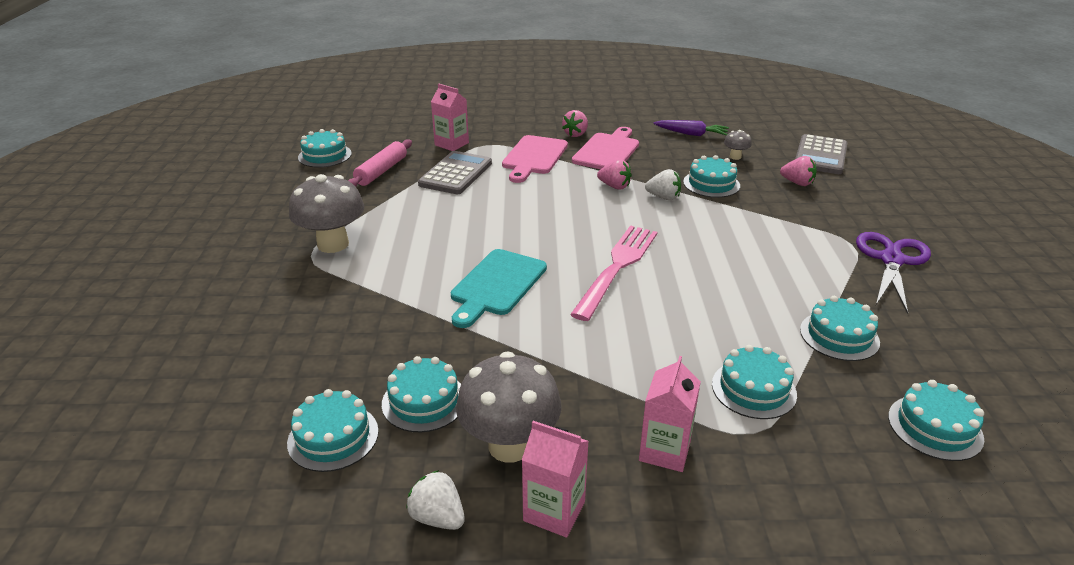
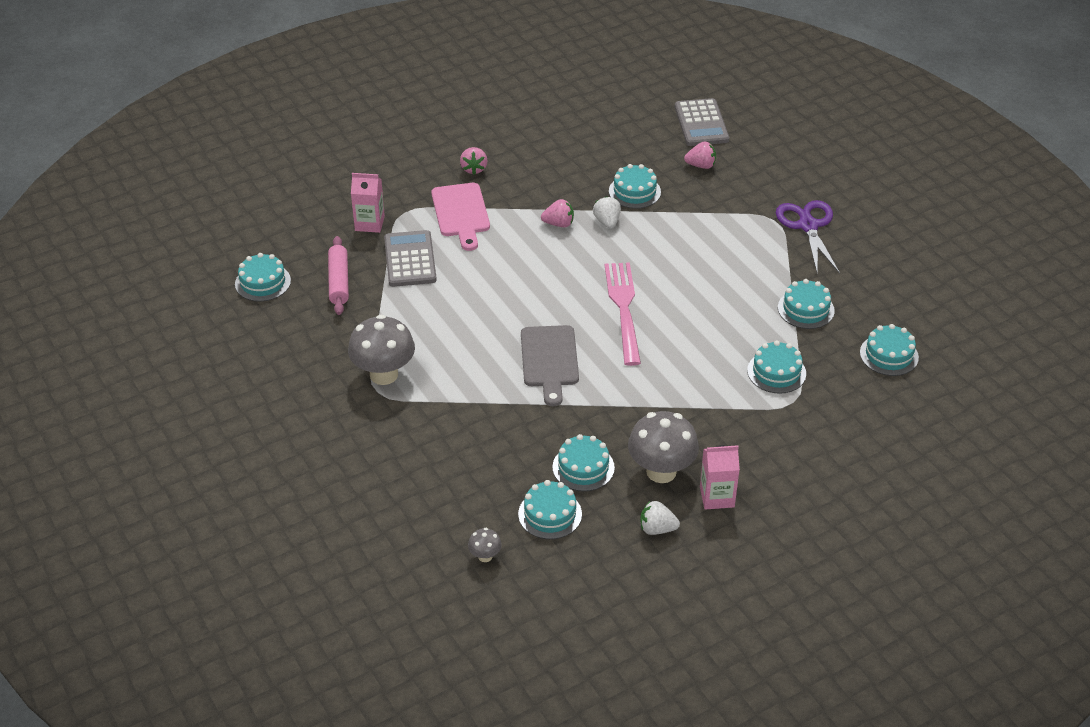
camera: 30 degrees left, 10 degrees up
(496, 285) = (549, 360): turquoise cutting board -> grey cutting board
(607, 151) = (520, 181): pink cutting board -> none
(663, 197) = (607, 222): white strawberry -> white strawberry turned 90 degrees counterclockwise
(664, 451) = (751, 435): pink carton -> none
(691, 134) = (577, 132): purple carrot -> none
(735, 157) = (633, 150): grey mushroom -> grey mushroom (485, 556)

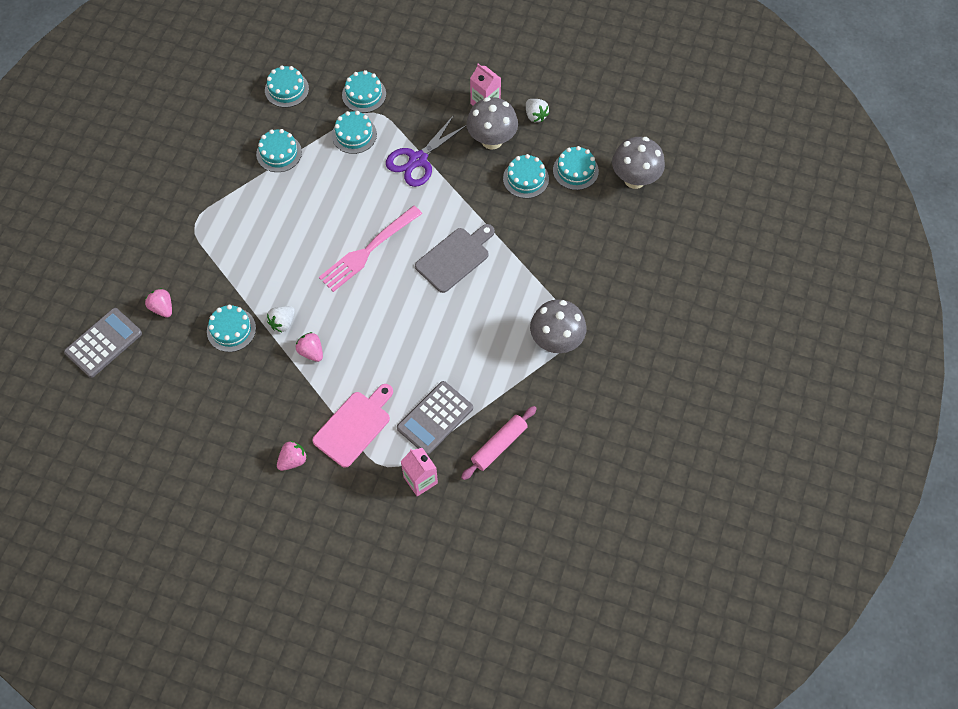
camera: 130 degrees left, 20 degrees up
(262, 282) = (546, 496): turquoise cake -> turquoise cake (364, 94)
(485, 556) = (634, 179): grey mushroom -> grey mushroom, size x2.19
(808, 226) = (185, 200): purple scissors -> purple scissors (418, 160)

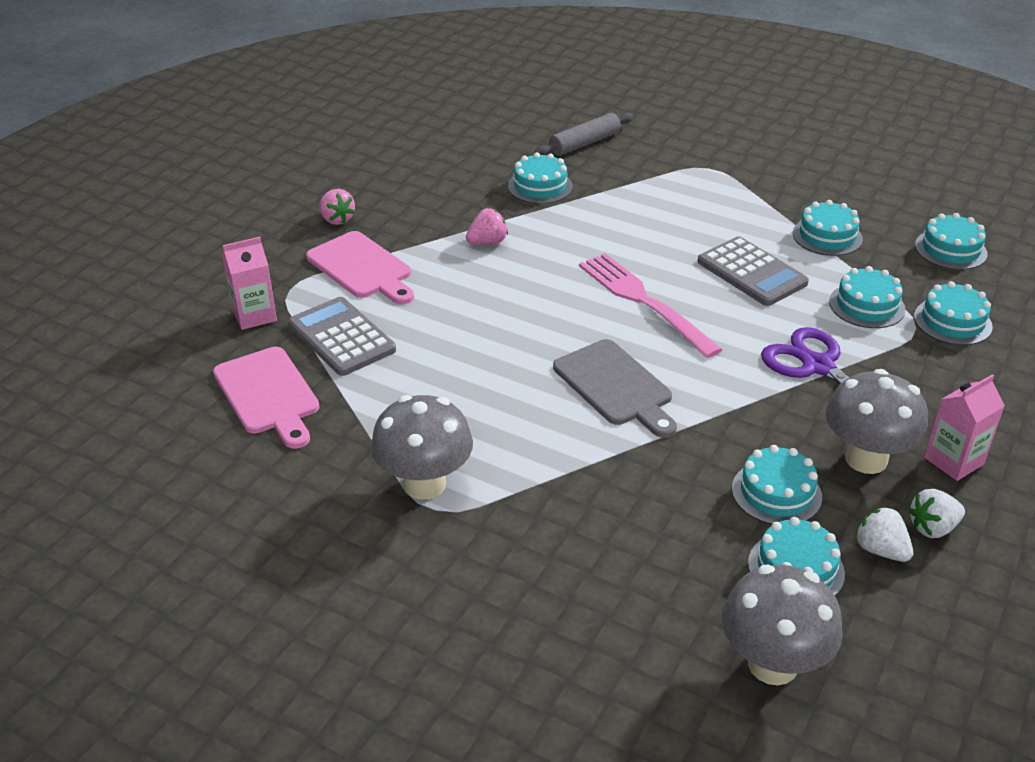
camera: 100 degrees right, 25 degrees down
(103, 343) = (547, 108): grey calculator -> grey calculator (752, 272)
(162, 308) = (584, 143): pink strawberry -> grey rolling pin
(283, 323) = (539, 223): white strawberry -> white strawberry (880, 550)
(499, 445) = (268, 394): pink rolling pin -> pink cutting board

